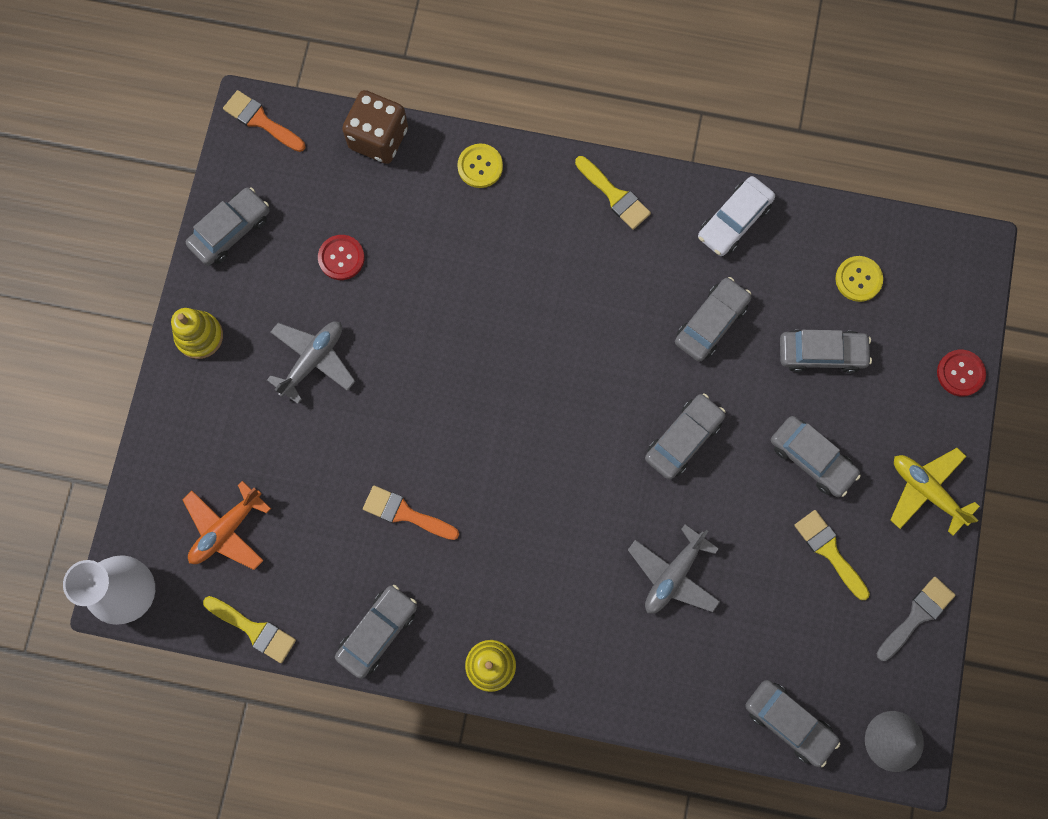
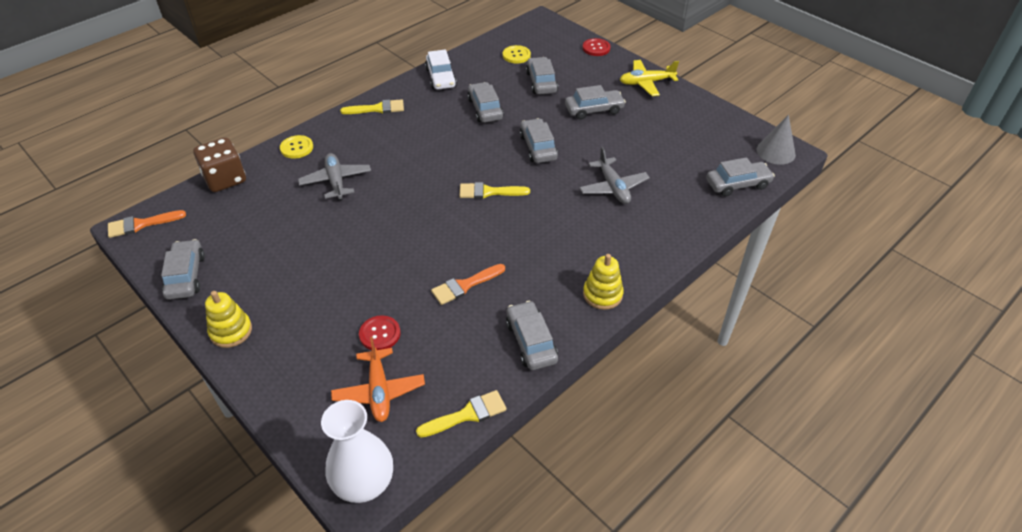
camera: 55 degrees left, 30 degrees down
(313, 360) = (318, 279): grey plane -> grey plane (336, 181)
(341, 258) = (272, 232): red button -> red button (380, 334)
(821, 353) = (541, 82): grey car -> grey car turned 45 degrees counterclockwise
(829, 551) = (650, 126): yellow brush -> yellow brush (489, 192)
(916, 616) = (711, 114): grey brush -> none

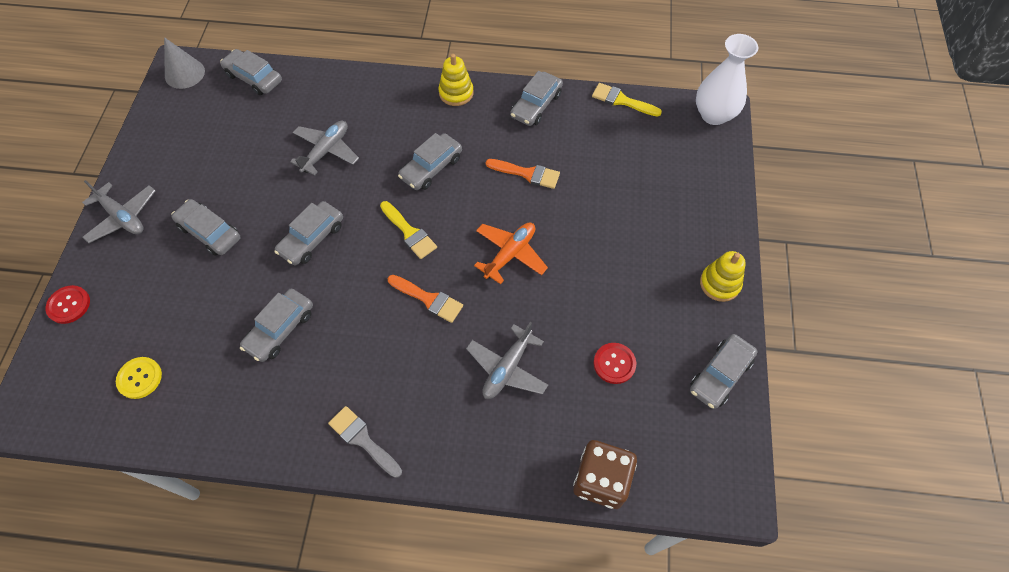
camera: 130 degrees left, 15 degrees up
(141, 224) = (723, 489): orange brush -> orange brush (428, 299)
(297, 148) = (496, 458): yellow button -> none
(377, 109) = (363, 440): yellow brush -> grey brush
(379, 391) = (657, 155): orange plane -> orange plane (510, 254)
(380, 334) = (620, 190): red button -> red button (614, 363)
(441, 77) = (248, 424): white car -> none
(541, 82) = (186, 312): grey car -> grey car (431, 167)
(646, 83) = (122, 217): yellow plane -> grey plane

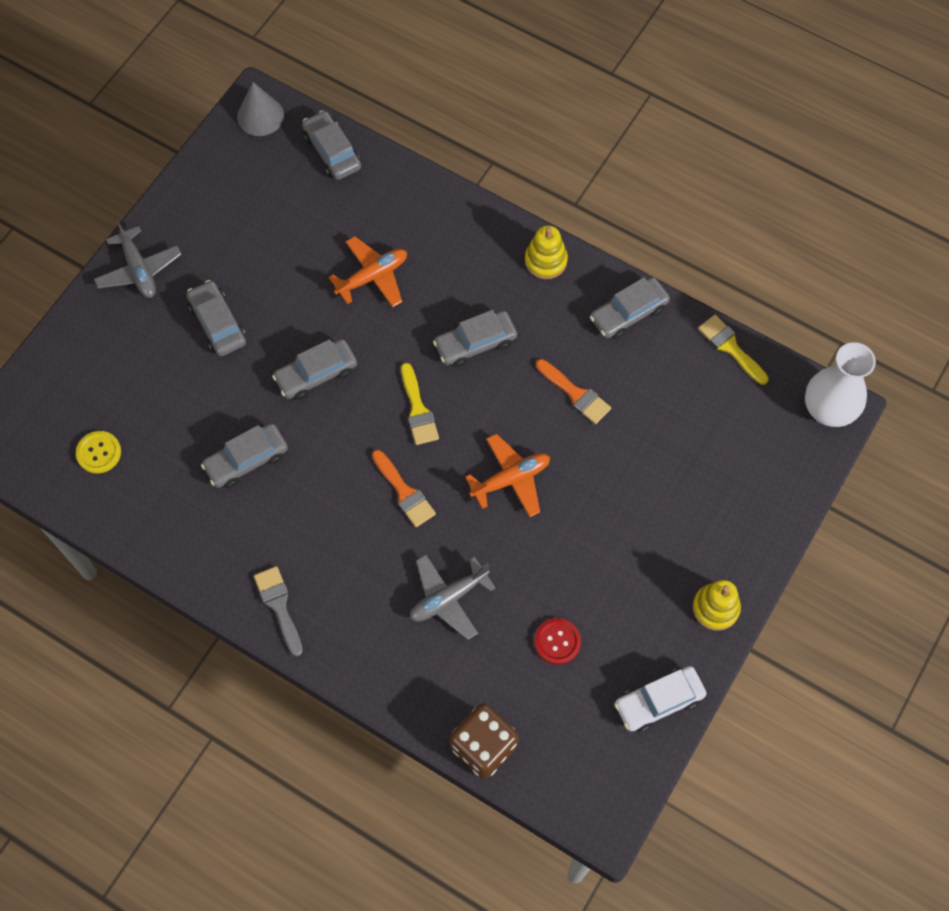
camera: 25 degrees right, 5 degrees up
(69, 305) = (58, 347): red button -> none
(326, 151) = (372, 277): grey plane -> orange plane
(720, 375) = (659, 701): grey car -> white car

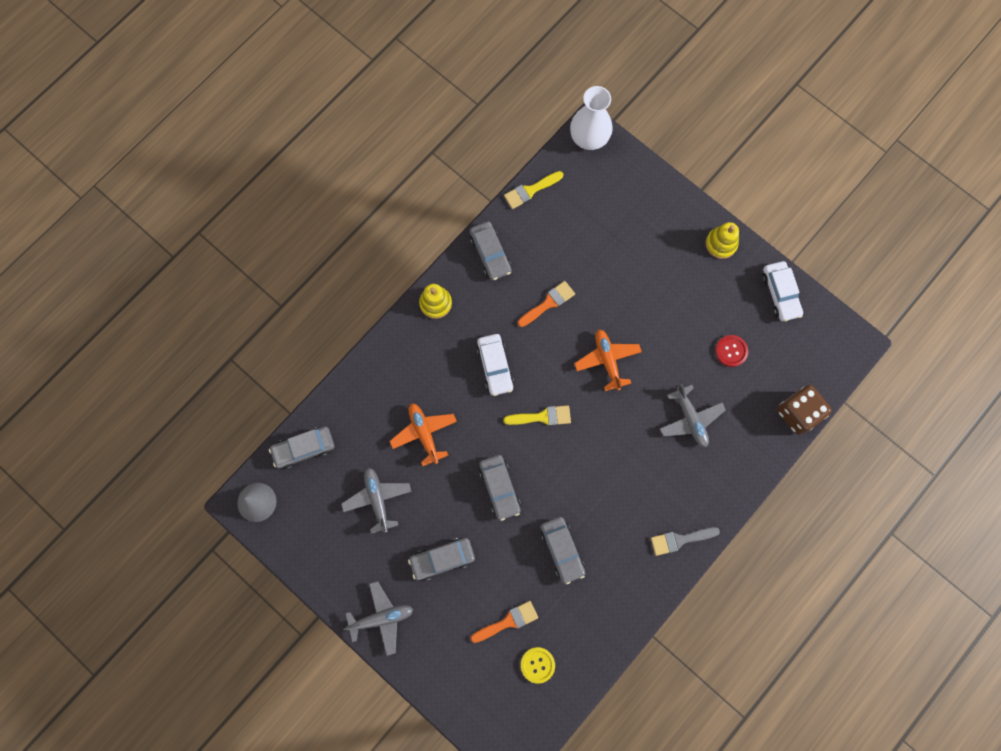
camera: 80 degrees left, 10 degrees up
(282, 240) = (377, 499): none -> grey plane
(404, 492) = (605, 437): orange brush -> orange brush (508, 622)
(475, 343) = (495, 366): grey car -> white car

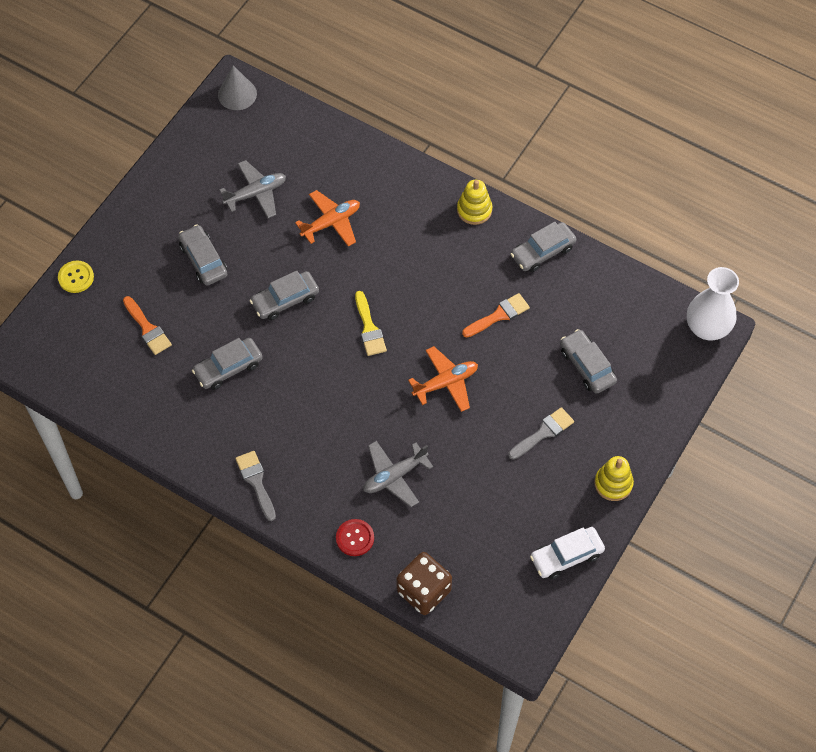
camera: 80 degrees right, 15 degrees down
(304, 448) = (297, 122): grey car -> grey car (587, 366)
(381, 618) = (138, 217): grey plane -> none
(495, 366) = (416, 275): white car -> none
(530, 190) = (627, 279): yellow brush -> none
(537, 665) = (107, 362): yellow button -> yellow button (76, 277)
(548, 303) = (498, 315): orange brush -> orange brush turned 75 degrees counterclockwise
(667, 289) = (543, 433): none -> grey brush
(731, 351) = (484, 510): red button -> red button (355, 538)

